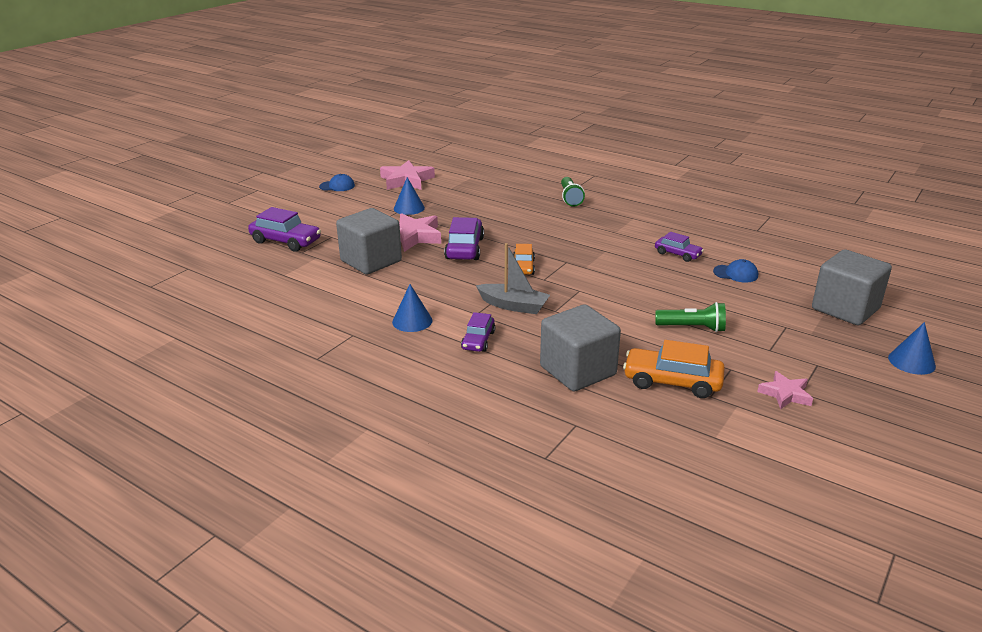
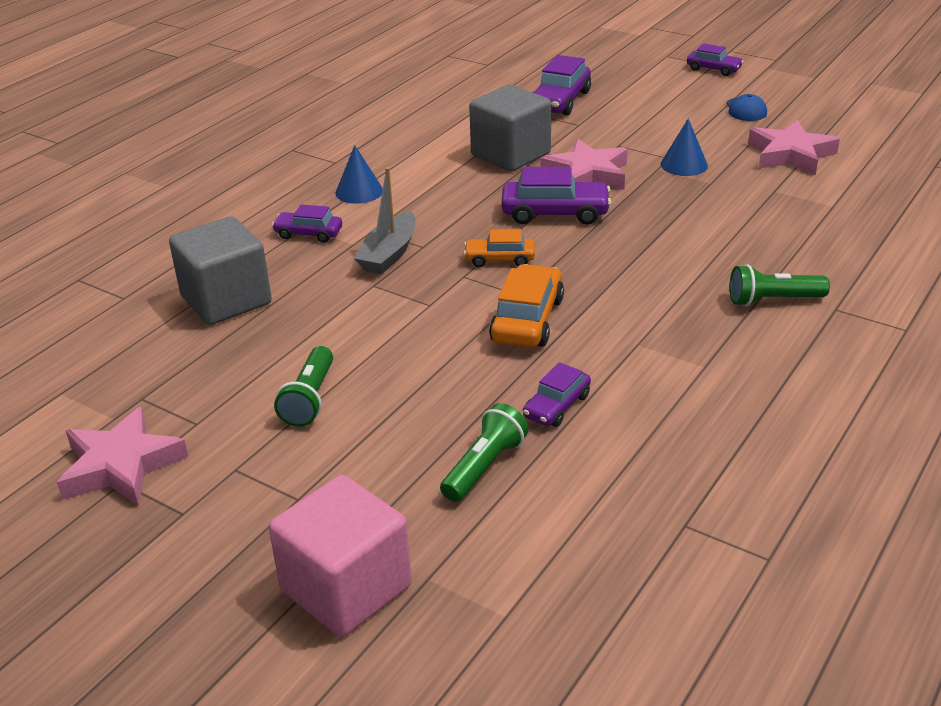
camera: 90 degrees right, 5 degrees up
(265, 190) = (713, 69): none -> purple car
(672, 382) = (181, 369): orange car -> orange car (527, 320)
(735, 274) = (484, 466): blue cap -> green flashlight
(785, 394) = (121, 465): pink star -> pink star, size x1.67
(845, 309) = (346, 588): grey cube -> pink cube
(911, 361) = (158, 633): blue cone -> none

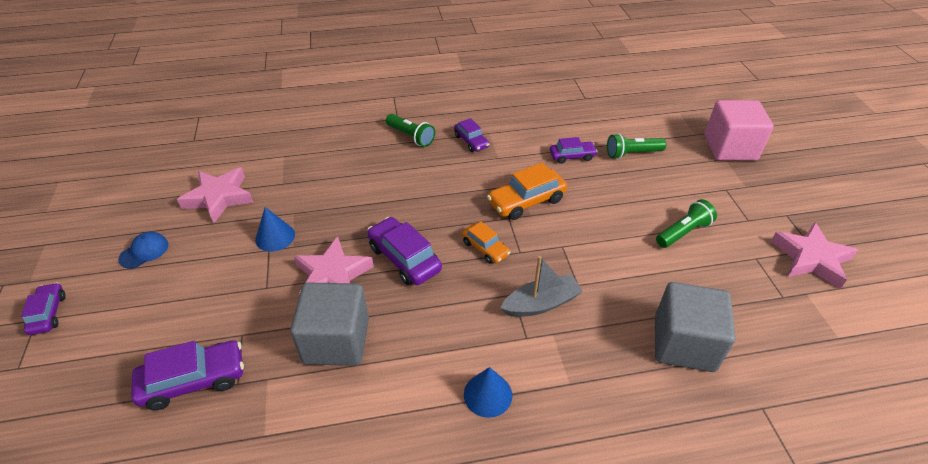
camera: 135 degrees left, 10 degrees up
(308, 234) = (573, 371): purple car -> purple car (471, 141)

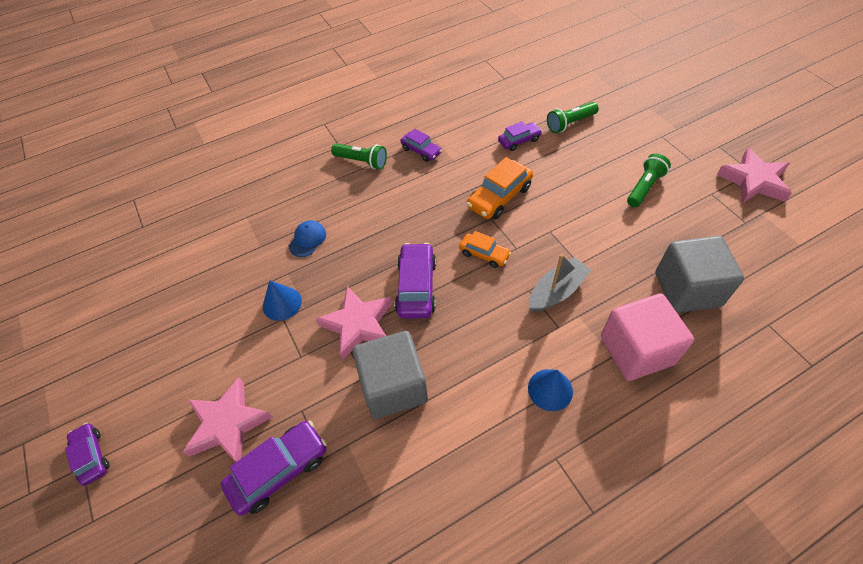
camera: 15 degrees left, 10 degrees up
(144, 251) = (156, 360): blue cap -> blue cap (307, 240)
(219, 198) = (203, 280): pink star -> pink star (228, 424)
(404, 258) = (416, 287): purple car -> purple car turned 60 degrees clockwise
(730, 148) = (649, 95): pink cube -> pink cube (636, 350)

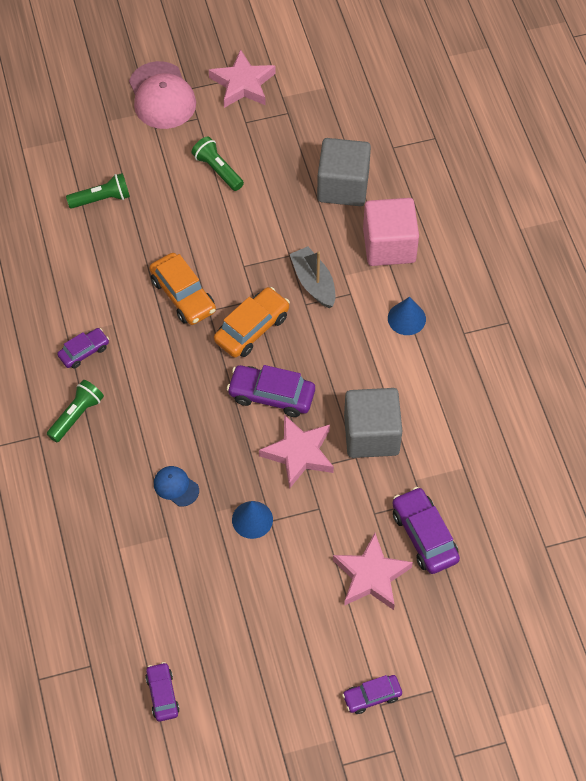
camera: 80 degrees left, 5 degrees up
(484, 254) = (252, 328): orange car -> orange car, size x1.62
(519, 140) = (108, 254): purple car -> purple car (162, 694)
(570, 123) = (101, 199): green flashlight -> green flashlight turned 90 degrees counterclockwise
(698, 132) = (162, 96): none -> pink cap

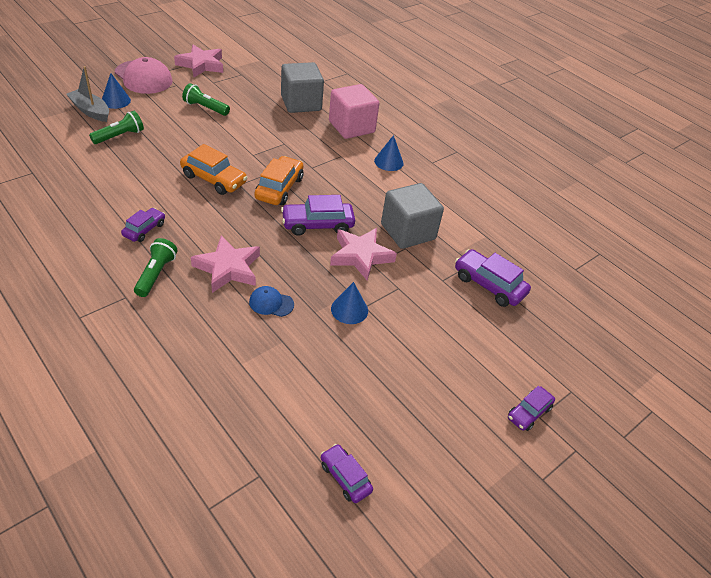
camera: 30 degrees left, 15 degrees down
(115, 134) = (116, 100): none -> blue cone
(313, 283) = (311, 155): grey boat -> grey boat (90, 111)
(371, 576) = (468, 323): pink star -> pink star (228, 268)

